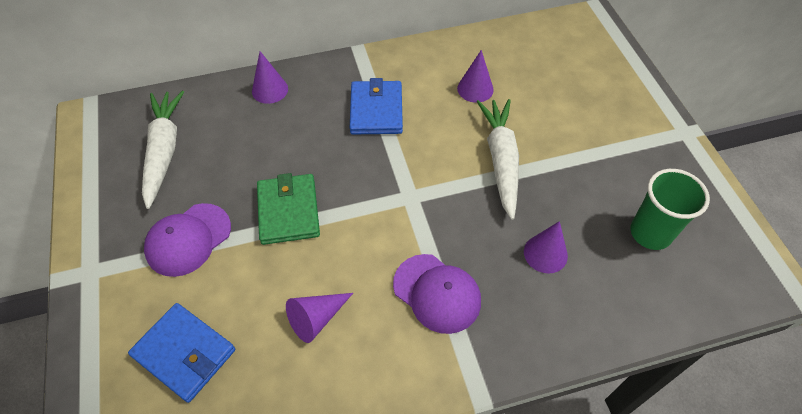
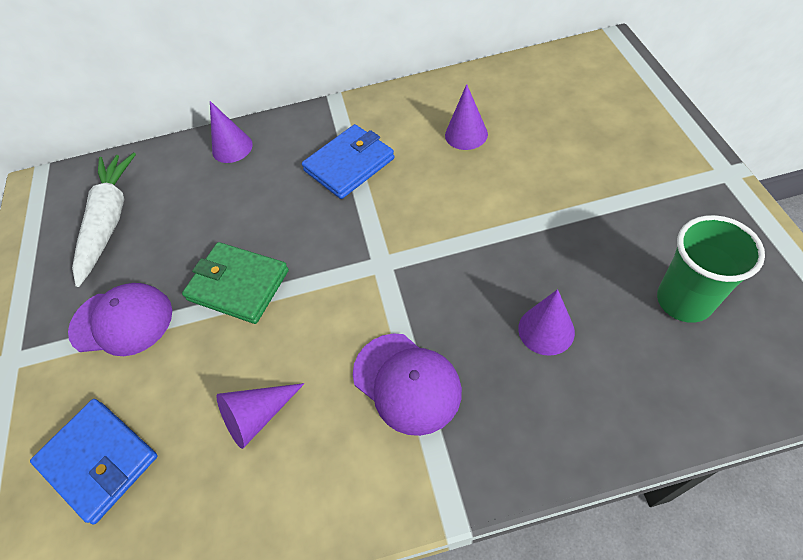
camera: 10 degrees right, 0 degrees up
(188, 239) = (122, 321): purple cap -> purple cap turned 135 degrees counterclockwise
(288, 211) = (238, 285): green wallet -> green wallet turned 60 degrees counterclockwise
(376, 110) = (349, 165): blue wallet -> blue wallet turned 45 degrees clockwise
(500, 160) = (493, 216): white carrot -> none

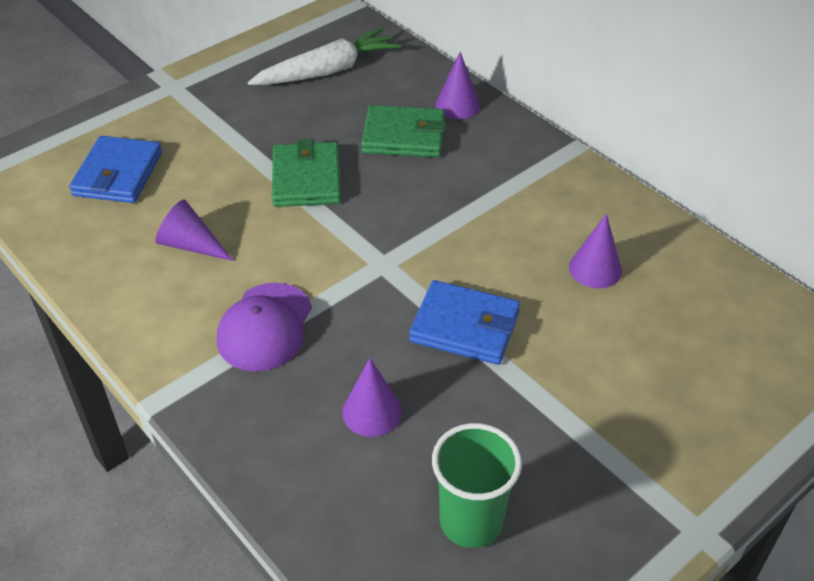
camera: 55 degrees right, 10 degrees down
(122, 321) = (236, 127): purple cap -> none
(240, 195) = (404, 136): none -> green wallet
(349, 165) = (490, 194): blue wallet -> blue wallet (465, 326)

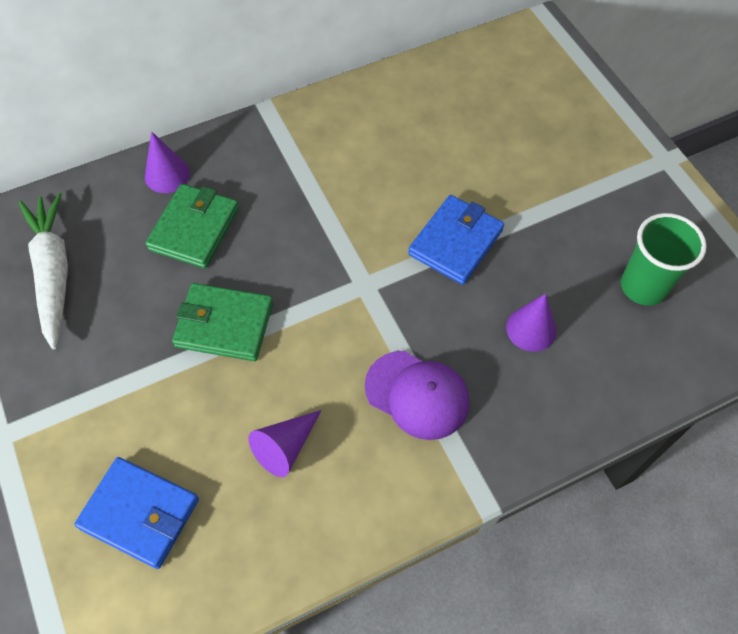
camera: 75 degrees left, 15 degrees up
(595, 269) = (416, 139): purple cone -> none

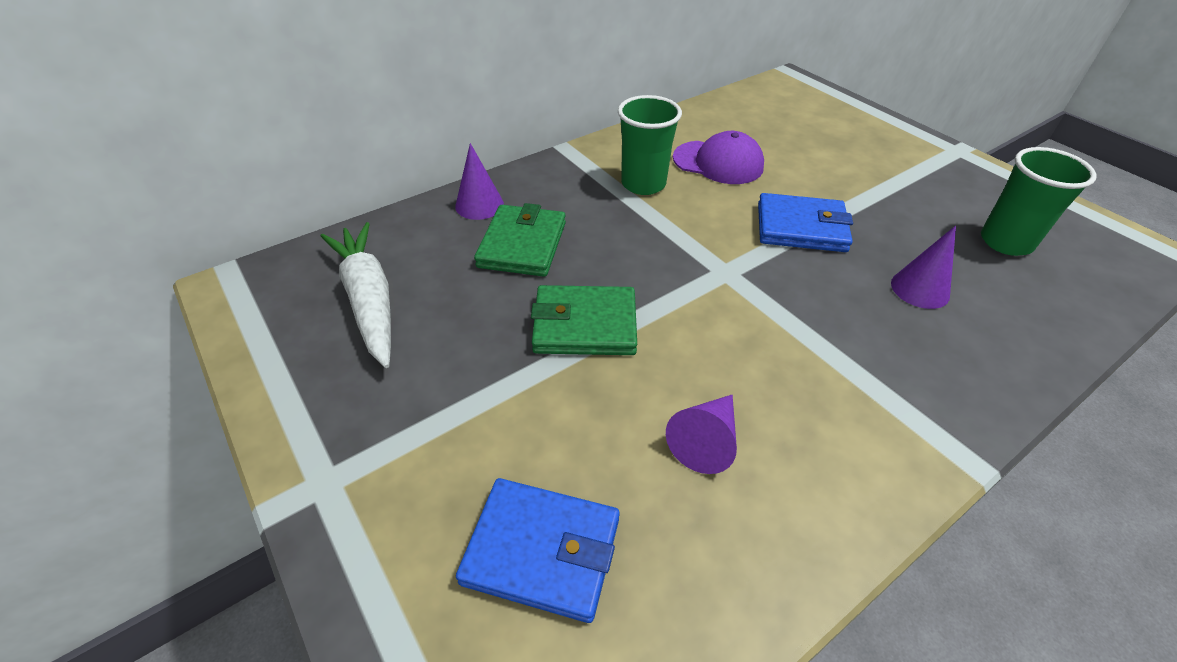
camera: 10 degrees left, 15 degrees down
(327, 167) = (643, 184): none -> green cup
(417, 394) = (834, 364): purple cap -> purple cap (718, 162)
(455, 242) = (801, 227): blue wallet -> blue wallet turned 75 degrees clockwise

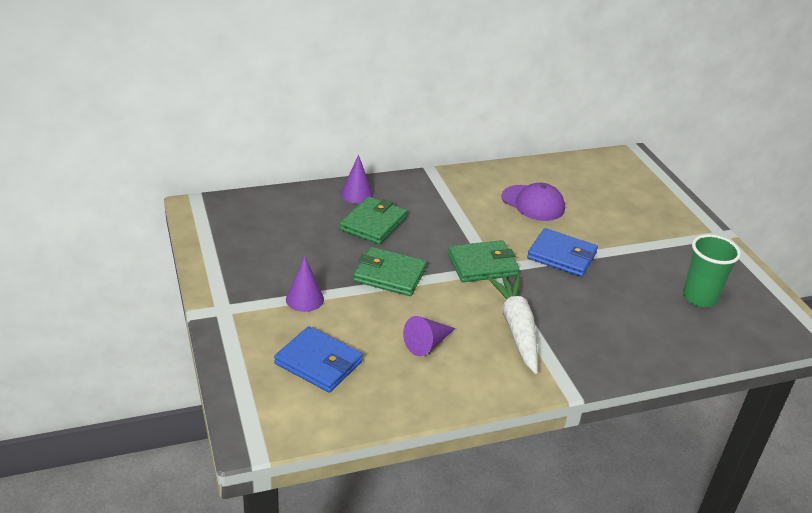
camera: 15 degrees right, 10 degrees down
(369, 300) = (271, 232): white carrot -> white carrot (516, 328)
(643, 184) = (471, 205): green cup -> none
(707, 270) = (482, 265): none -> green wallet
(920, 289) = (614, 308): purple cone -> purple cone (304, 299)

